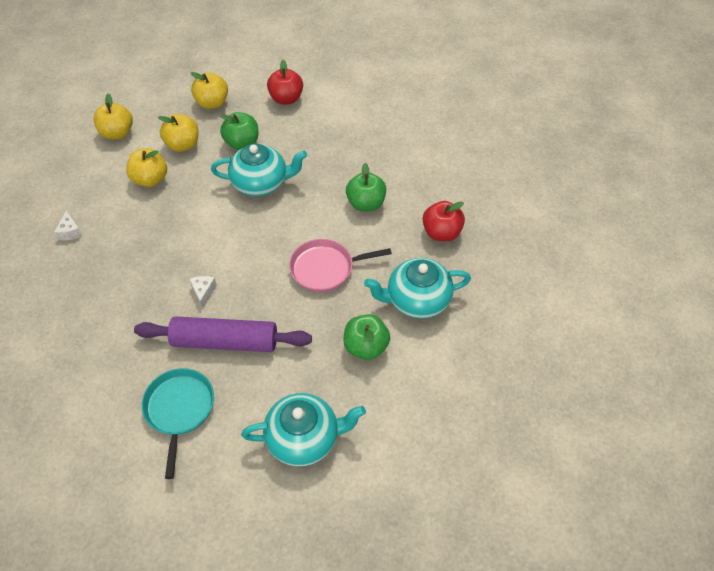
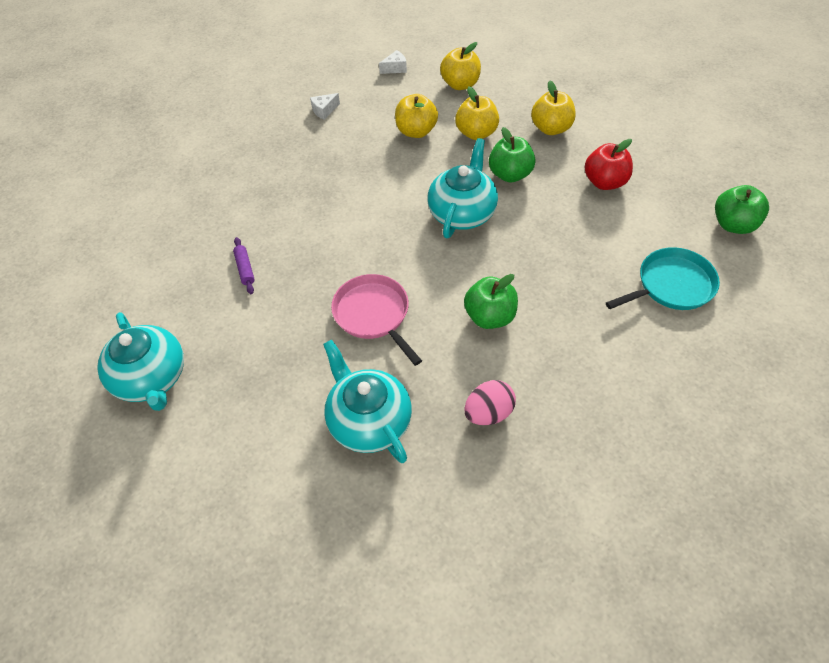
camera: 70 degrees right, 0 degrees up
(179, 409) = (159, 267): turquoise pan -> turquoise pan (672, 285)
(203, 292) = (297, 228): white cheese -> white cheese (395, 68)
(225, 341) = (245, 269): purple rolling pin -> purple rolling pin, size x0.40
(261, 183) = (462, 213): turquoise teapot -> turquoise teapot turned 135 degrees counterclockwise
(366, 347) = (282, 392): green apple -> green apple (733, 225)
(441, 233) = (488, 413): red apple -> pink egg

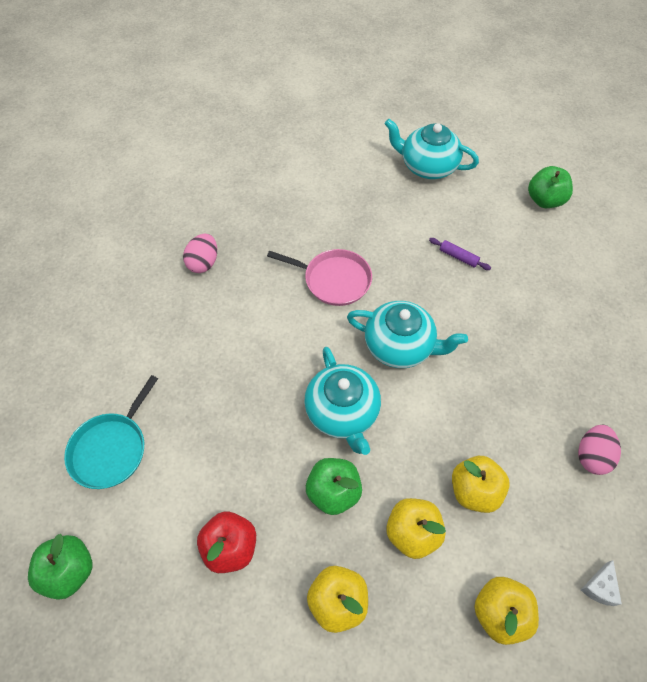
camera: 140 degrees right, 5 degrees up
(324, 110) = (592, 456): white cheese -> pink egg
(369, 421) = (275, 217): turquoise teapot -> turquoise teapot (400, 346)
(490, 317) = (248, 328): green apple -> green apple (544, 200)

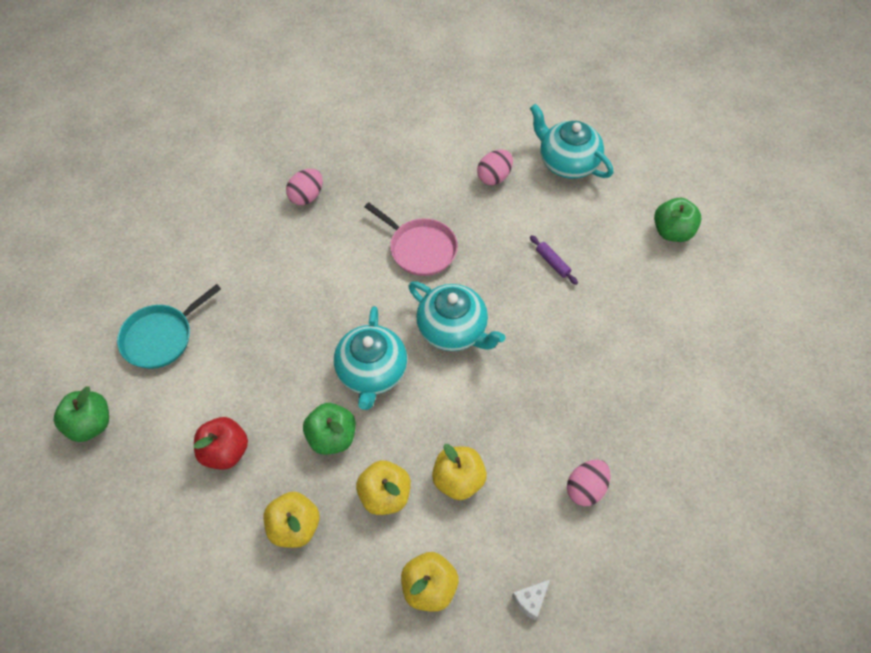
camera: 20 degrees right, 0 degrees up
(370, 196) = (494, 177): none -> pink egg

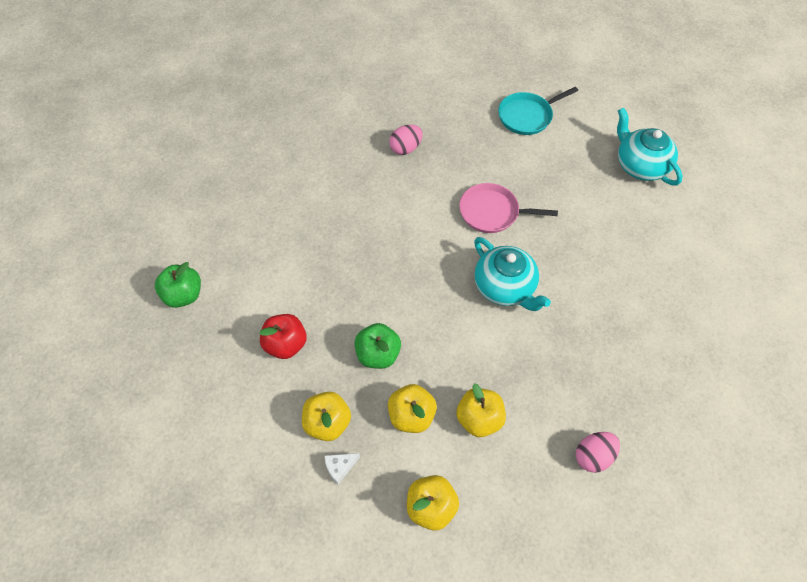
camera: 15 degrees right, 0 degrees up
(160, 337) = (257, 237): turquoise pan -> turquoise pan (527, 116)
(371, 372) = (425, 307): turquoise teapot -> none
(420, 249) = (492, 212): pink pan -> pink pan turned 135 degrees clockwise
(494, 177) = (571, 165): pink egg -> none
(530, 601) = (519, 544): white cheese -> white cheese (340, 467)
(552, 263) = (607, 249): purple rolling pin -> none
(672, 232) = (724, 246): green apple -> none

